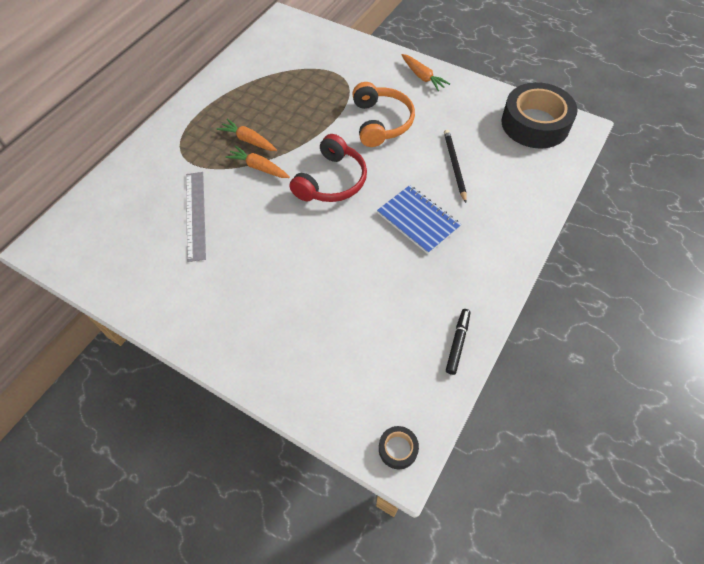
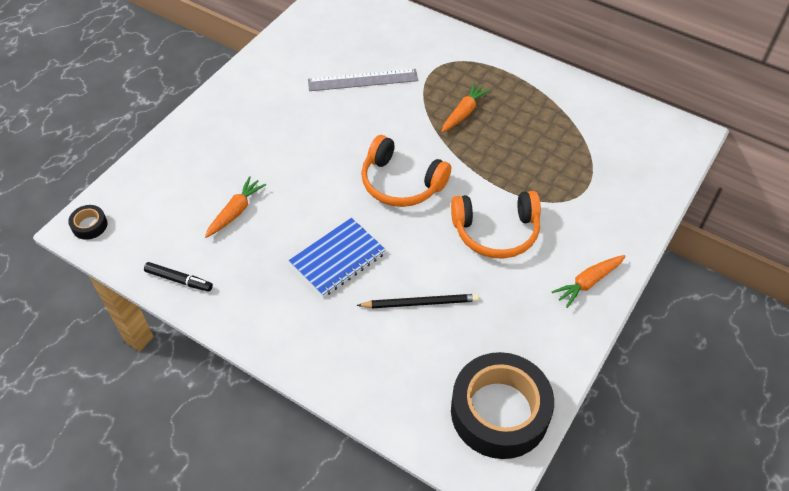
camera: 90 degrees right, 5 degrees down
(259, 167) = (423, 122): orange carrot -> orange carrot (236, 211)
(332, 181) = (401, 183): red headphones -> orange headphones

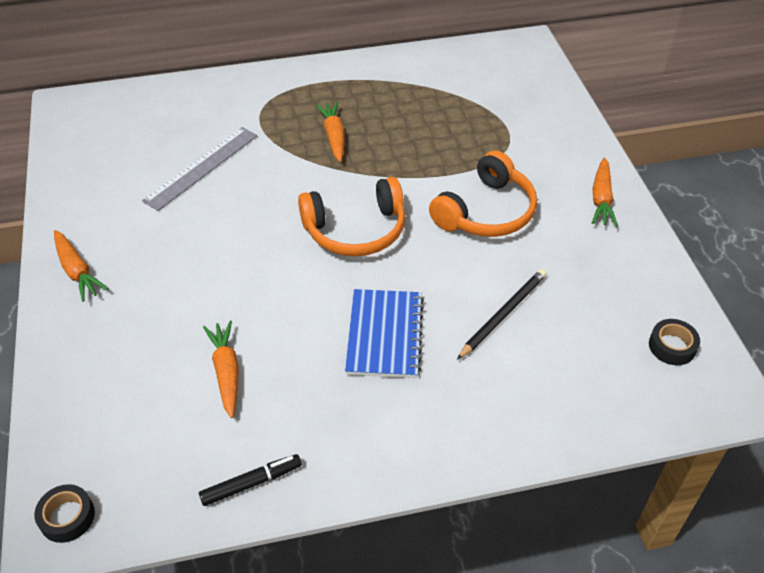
camera: 45 degrees left, 5 degrees down
(232, 98) = (77, 271): none -> orange carrot
(499, 411) = (672, 346): black tape -> black tape, size x0.41

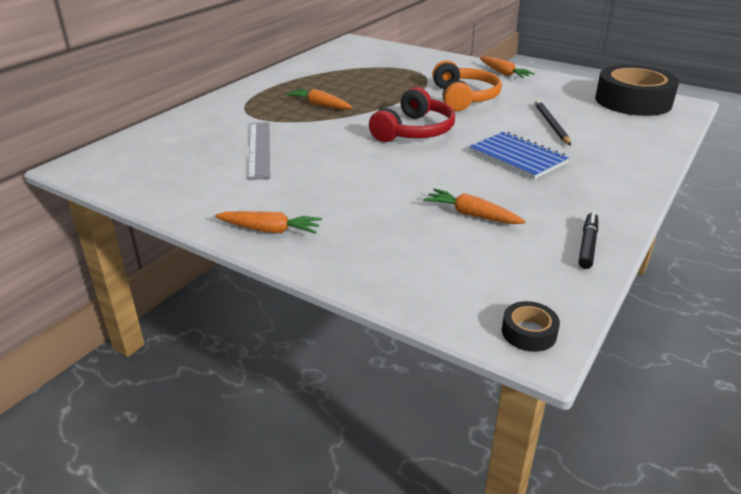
camera: 45 degrees left, 15 degrees down
(356, 230) = (414, 131): orange headphones -> red headphones
(672, 346) = (633, 101): black tape -> black tape, size x2.43

